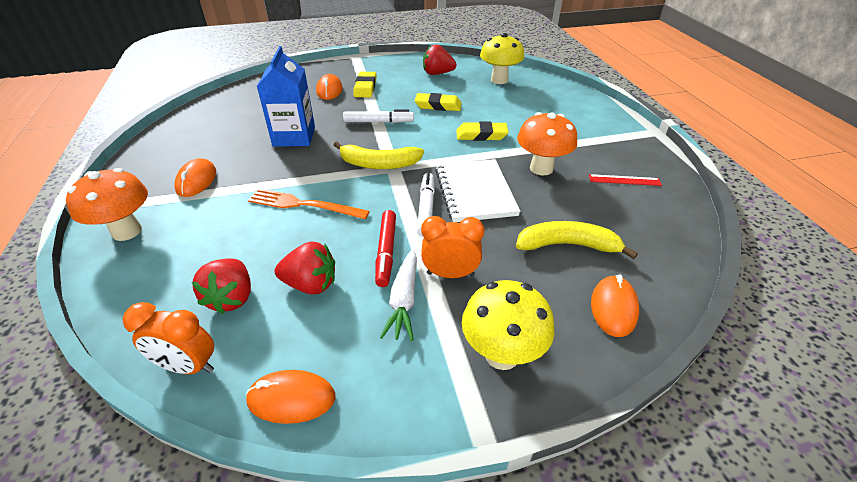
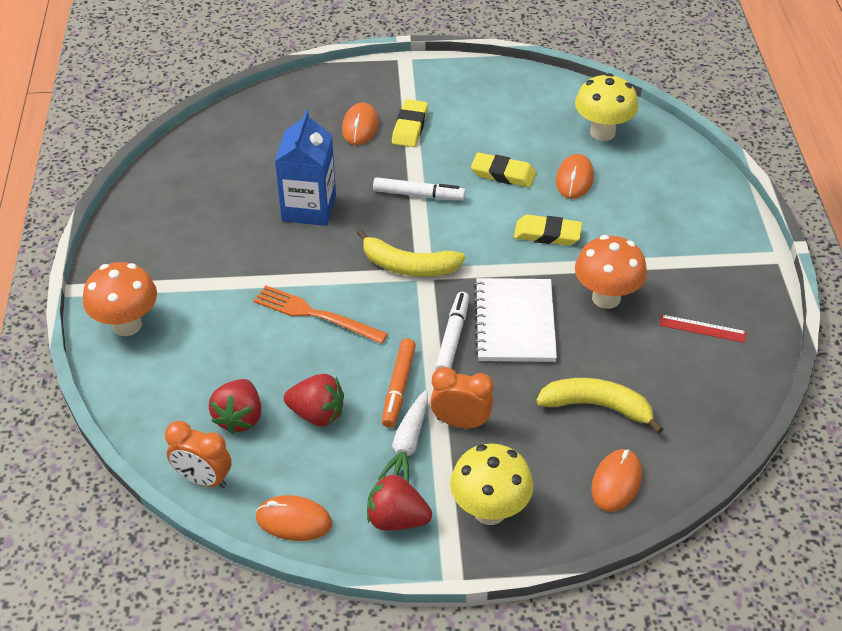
camera: 10 degrees right, 5 degrees up
(196, 181) = (194, 264): orange mouse -> orange mouse (574, 179)
(386, 252) = (398, 387): red marker -> orange marker
(437, 73) = (517, 109): red strawberry -> red strawberry (396, 519)

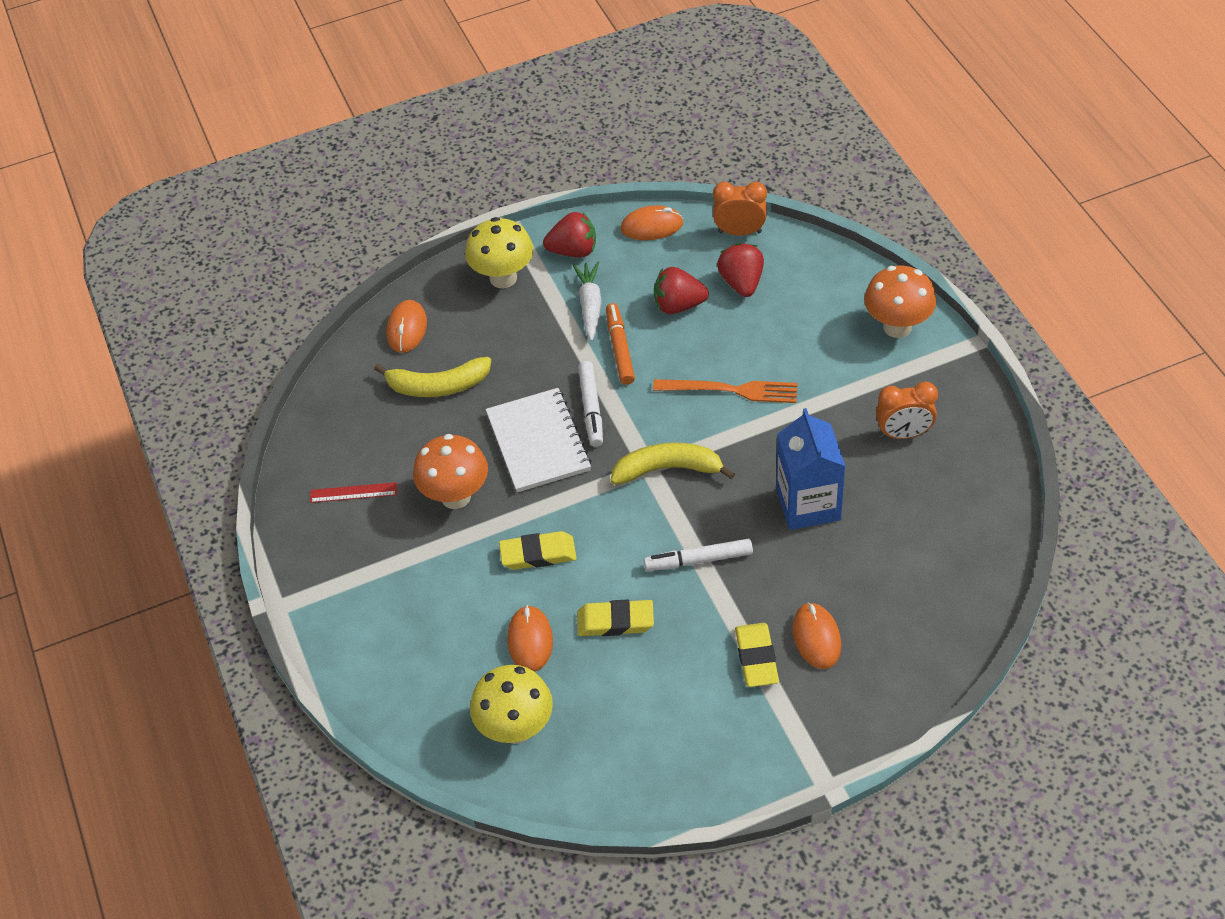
camera: 165 degrees right, 5 degrees up
(461, 422) = (553, 336): orange clock -> orange clock (903, 434)

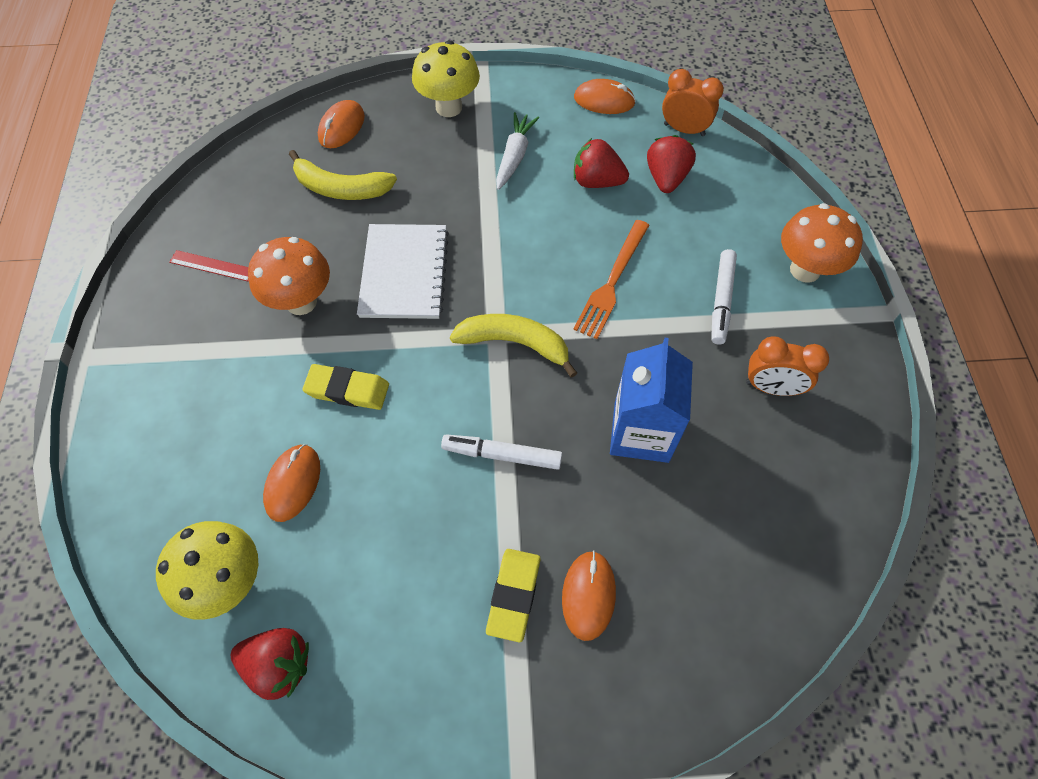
camera: 15 degrees right, 10 degrees up
(573, 251) = (523, 102): red strawberry -> red strawberry (279, 665)
(591, 408) = (469, 256): white marker -> white marker (721, 300)
(615, 621) = (387, 494): yellow eraser -> none
(620, 348) = (523, 205): orange marker -> none
(731, 390) = (612, 282): orange fork -> orange fork turned 90 degrees clockwise

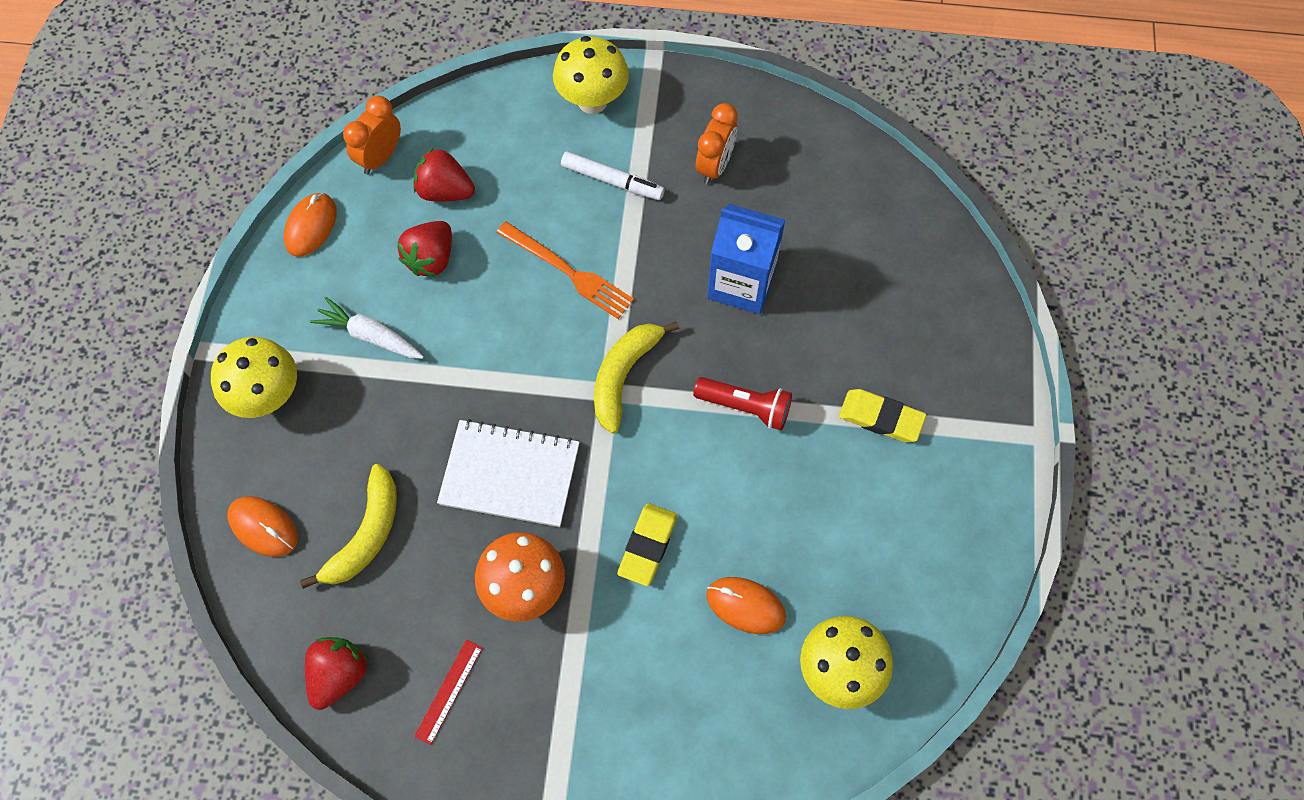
camera: 80 degrees left, 5 degrees up
(279, 665) = (921, 625): red strawberry -> red strawberry (339, 675)
(502, 455) = (745, 407): white marker -> red flashlight
(588, 595) = (887, 358): orange mouse -> none
(805, 270) = (592, 101): orange mushroom -> yellow mushroom

